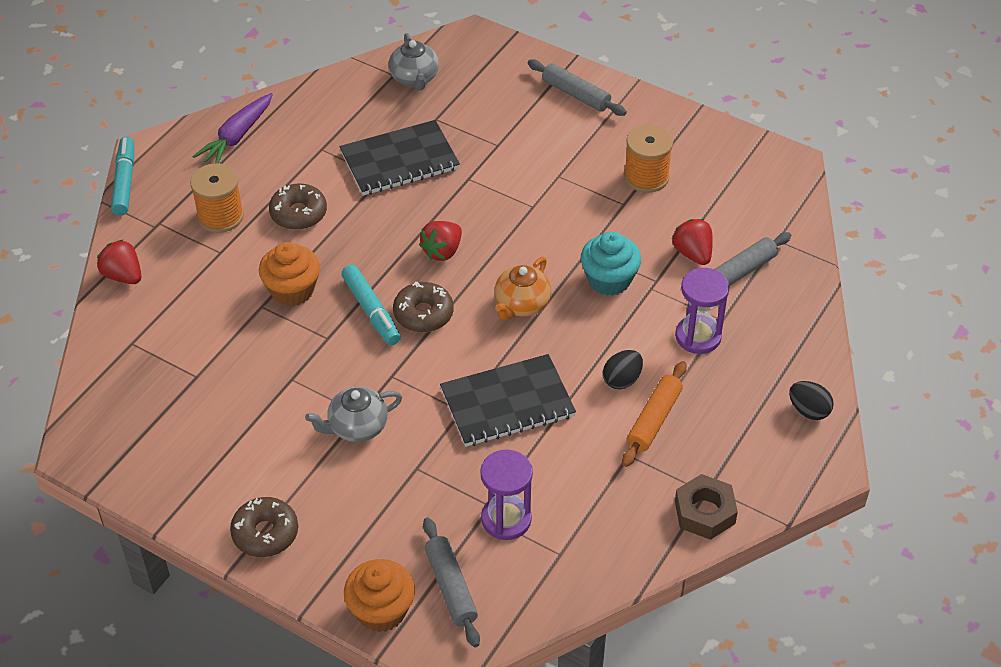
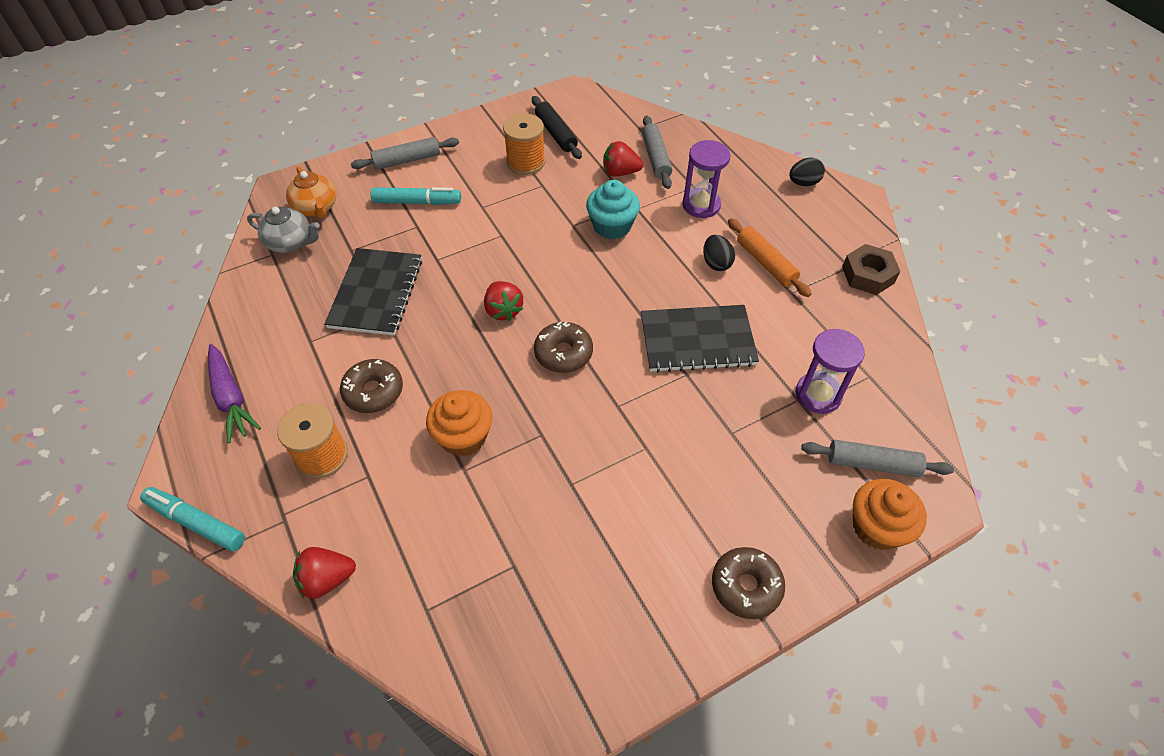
camera: 60 degrees left, 5 degrees up
(357, 427) = (660, 456): grey teapot -> none
(371, 311) = (533, 388): turquoise marker -> turquoise marker (417, 202)
(507, 403) = (697, 341): black notebook -> black notebook turned 75 degrees clockwise
(521, 304) = (599, 286): orange teapot -> orange teapot (316, 208)
(708, 179) = (556, 133): none -> black rolling pin

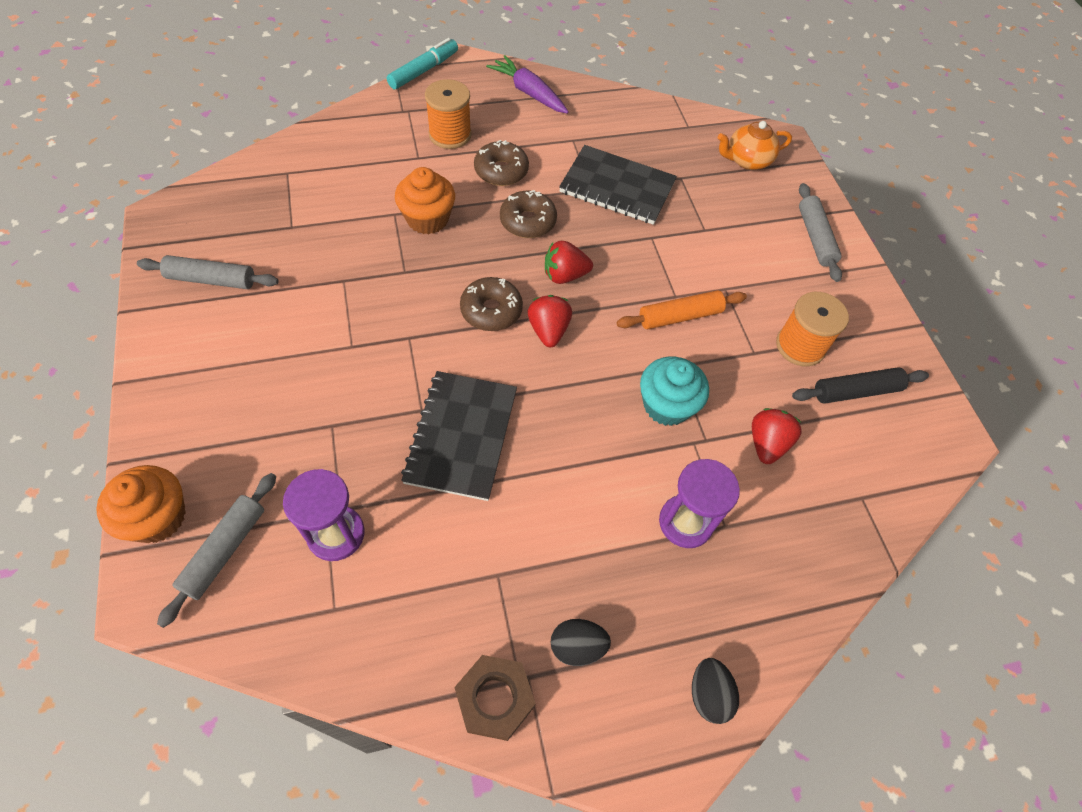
camera: 100 degrees right, 5 degrees up
(231, 398) = (528, 93): purple carrot -> purple carrot turned 60 degrees clockwise
(291, 243) = (700, 139): grey teapot -> none
(327, 579) = (342, 126): red strawberry -> red strawberry (548, 330)
(417, 202) = (742, 235): turquoise marker -> none
(656, 158) = (793, 497): grey rolling pin -> grey rolling pin (211, 280)
(716, 263) = (574, 501): black egg -> black egg (577, 646)
(746, 586) = (175, 377): brown donut -> brown donut (528, 221)
(766, 263) = (557, 563): orange rolling pin -> orange rolling pin (679, 316)

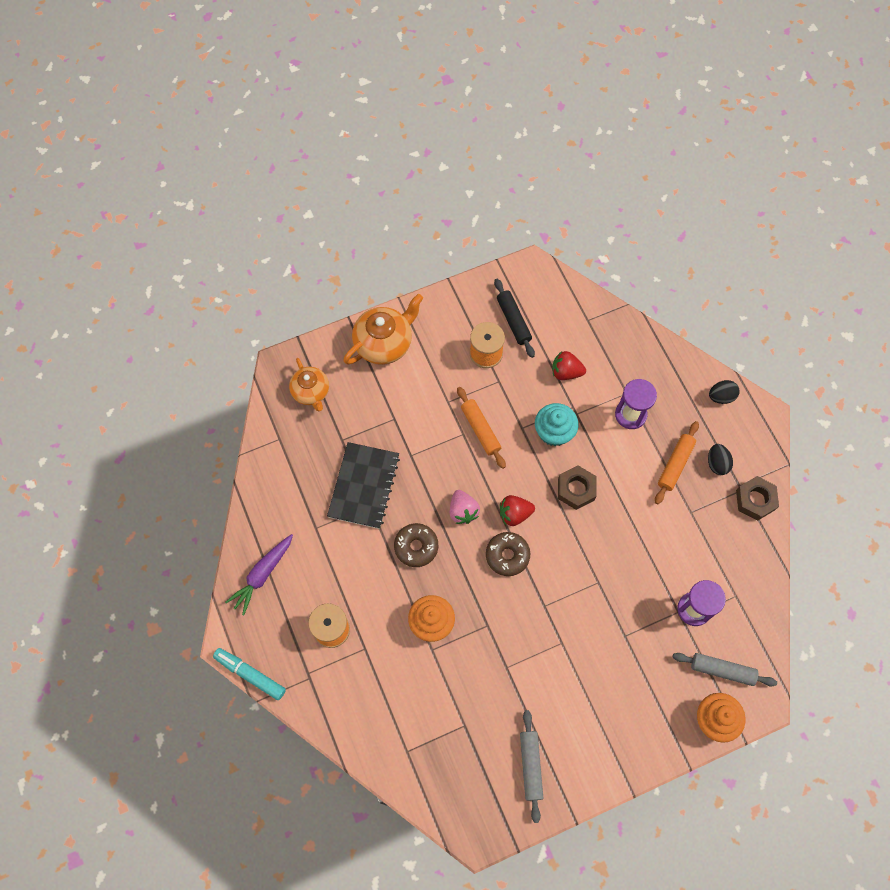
camera: 95 degrees left, 10 degrees up
(461, 436) = (610, 553): black notebook -> none
(501, 171) = (365, 578): brown donut -> none
(564, 275) = (463, 511): red strawberry -> pink strawberry
(570, 413) = (576, 489): none -> brown nut
(586, 571) = (675, 464): none -> orange rolling pin
(815, 237) = (384, 343): grey rolling pin -> orange teapot

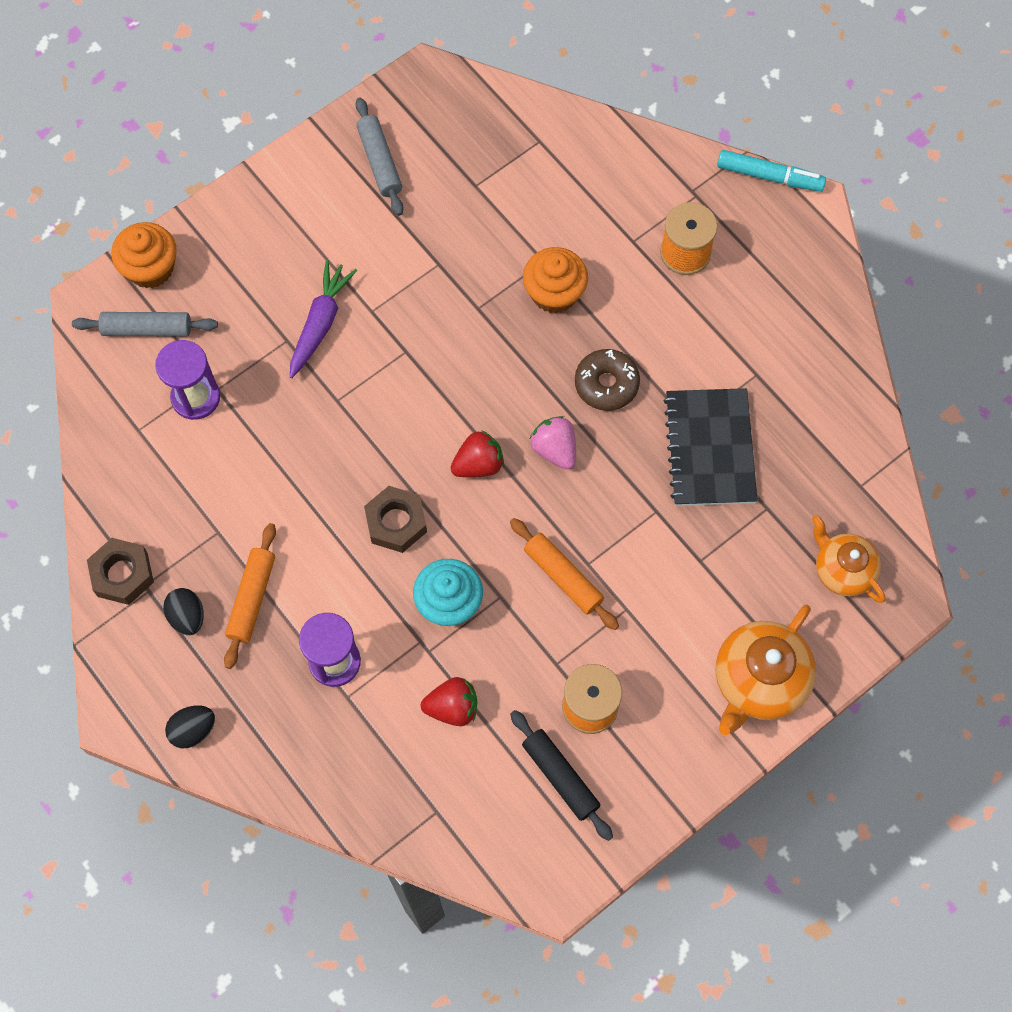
camera: 165 degrees right, 0 degrees up
(262, 575) = (805, 296): purple carrot -> purple carrot (320, 323)
(507, 555) = (474, 404): brown donut -> none

